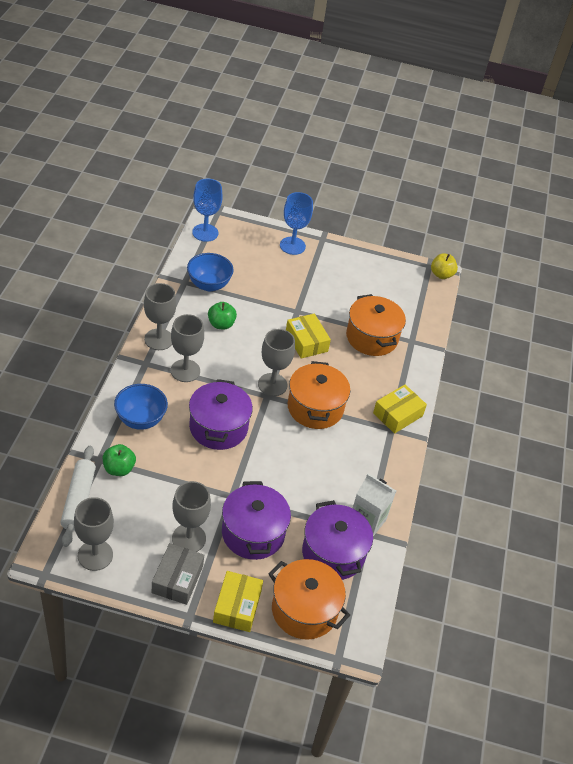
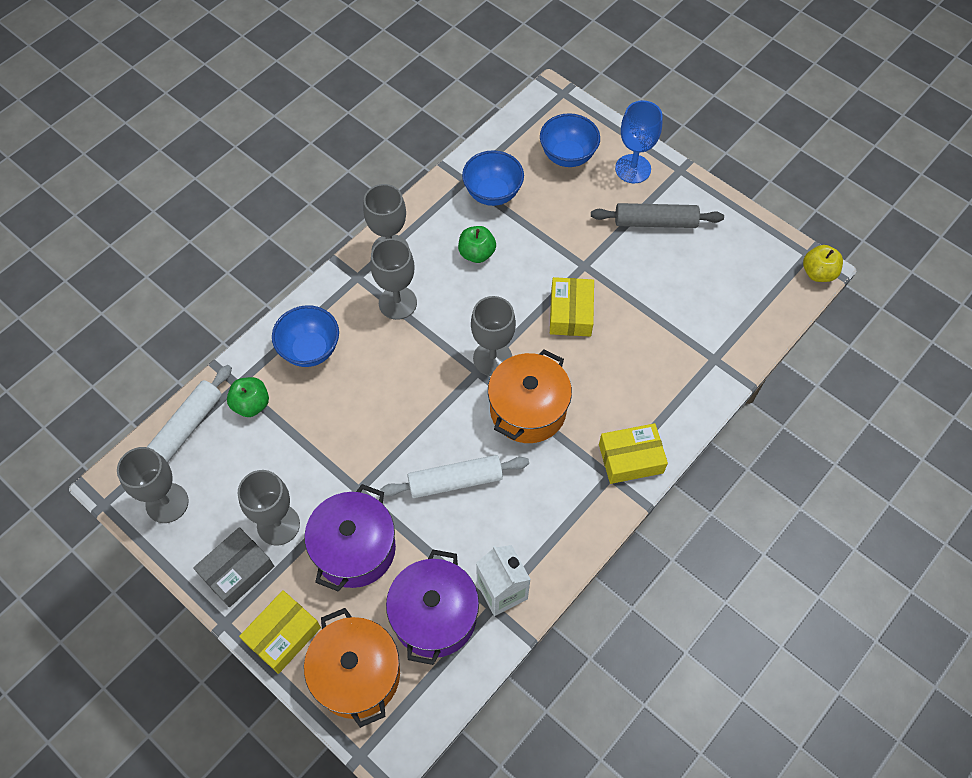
camera: 35 degrees right, 15 degrees up
(205, 232) = (530, 118): blue goblet -> none
(218, 427) = (394, 393): purple pot -> none
(245, 249) = (567, 156): none -> blue bowl
(294, 466) = (455, 481): none -> white rolling pin
(326, 273) = (655, 222): none -> grey rolling pin
(372, 337) = (662, 335): orange pot -> none

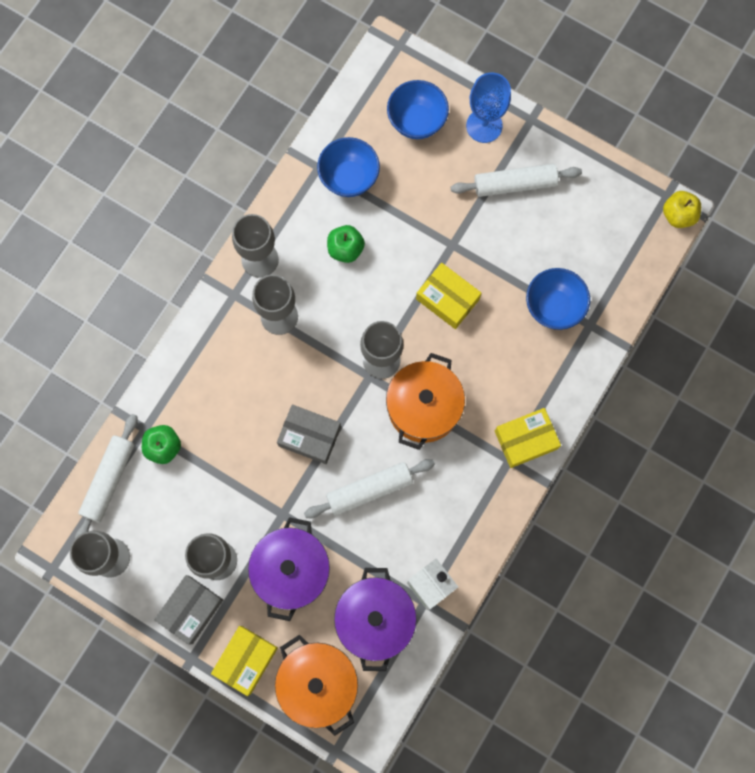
camera: 10 degrees left, 15 degrees up
(310, 350) = (206, 381): blue bowl -> blue bowl (553, 307)
(403, 418) = (309, 436): none -> grey box
(570, 313) = (447, 299): yellow box -> yellow box turned 45 degrees counterclockwise
(655, 222) = (515, 184): grey rolling pin -> white rolling pin

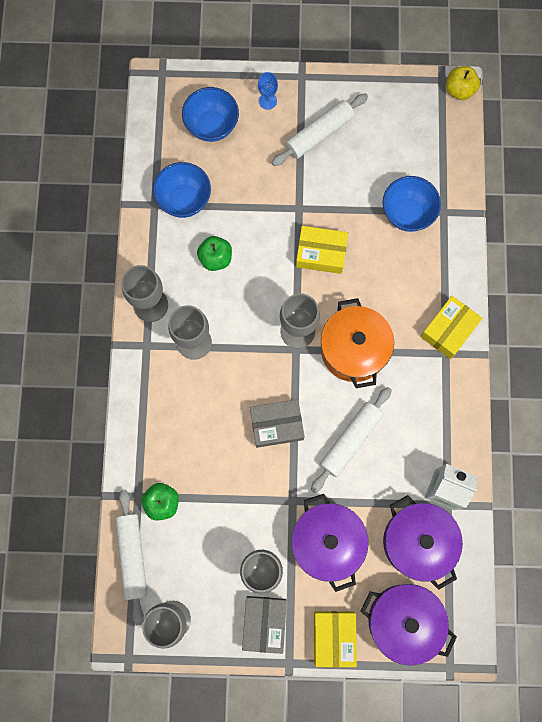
camera: 30 degrees left, 0 degrees up
(318, 683) = (403, 620): orange pot -> purple pot
(484, 126) = (267, 101): blue goblet -> blue goblet, size x0.55

